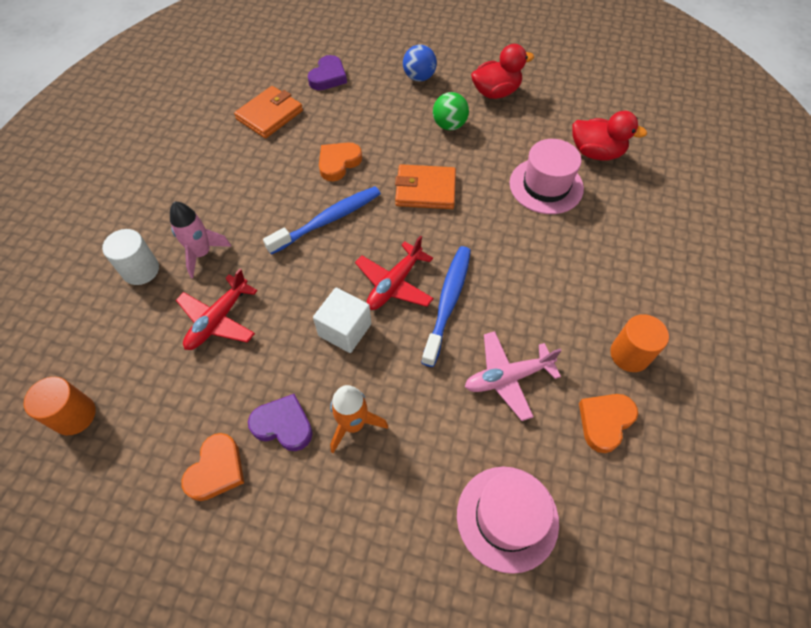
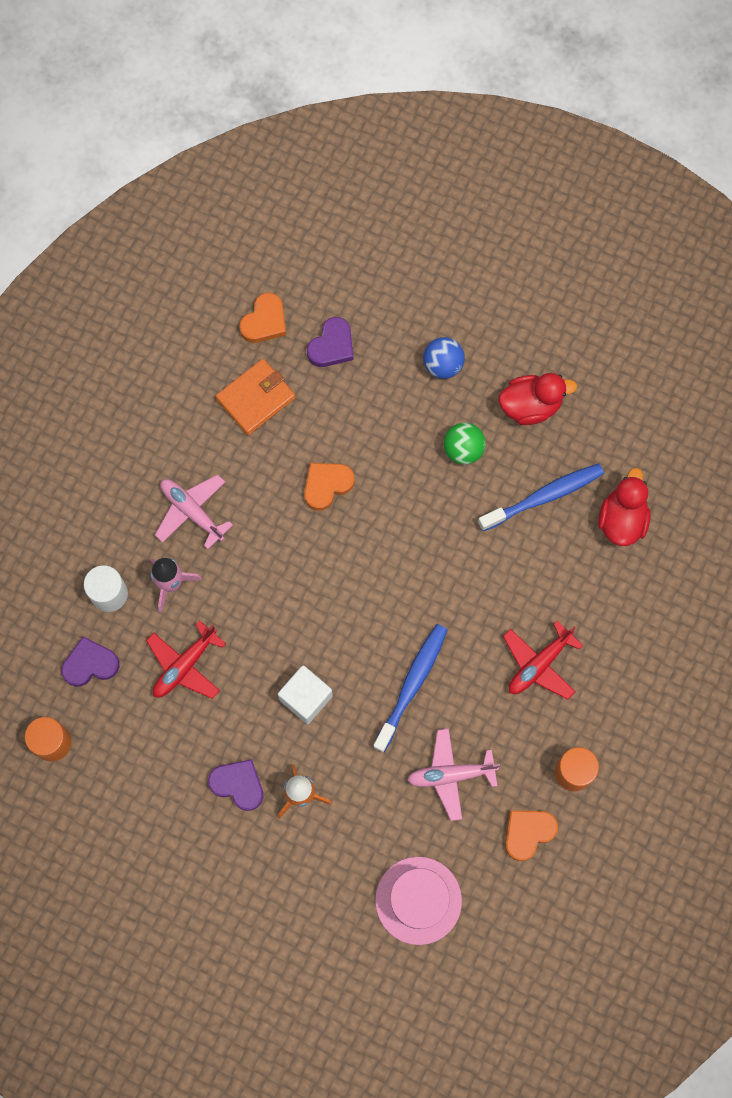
camera: 10 degrees right, 15 degrees up
(120, 333) = (90, 664): none -> purple heart
(216, 470) = (177, 815): orange heart -> orange heart (264, 321)
(219, 197) = (192, 512): none -> pink plane
(328, 220) = (305, 563): blue toothbrush -> blue toothbrush (544, 496)
(394, 284) = (362, 654): red plane -> red plane (539, 664)
(425, 190) = (417, 540): orange wallet -> none
(546, 186) = (551, 557): pink hat -> none
(596, 153) = (621, 520): red duck -> red duck turned 105 degrees counterclockwise

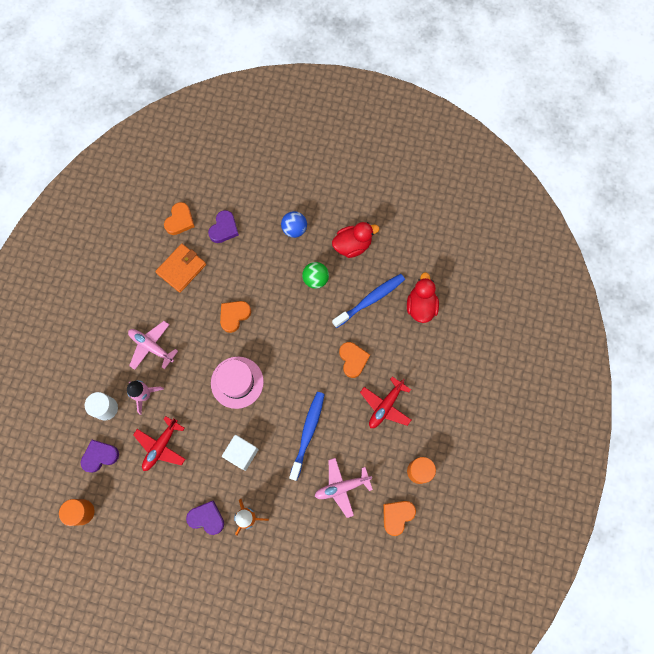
camera: 10 degrees left, 0 degrees up
(418, 900) = (334, 573): pink hat -> pink hat (237, 382)
(500, 585) = (353, 360): none -> orange heart

